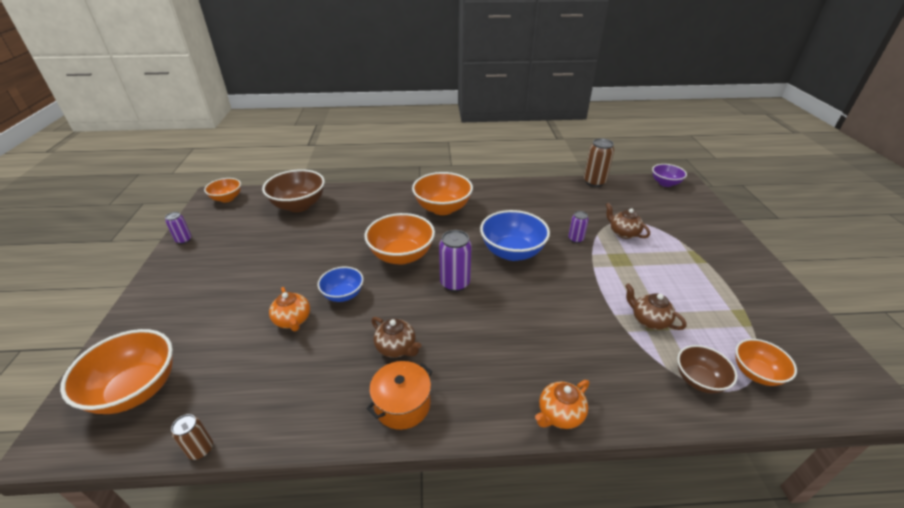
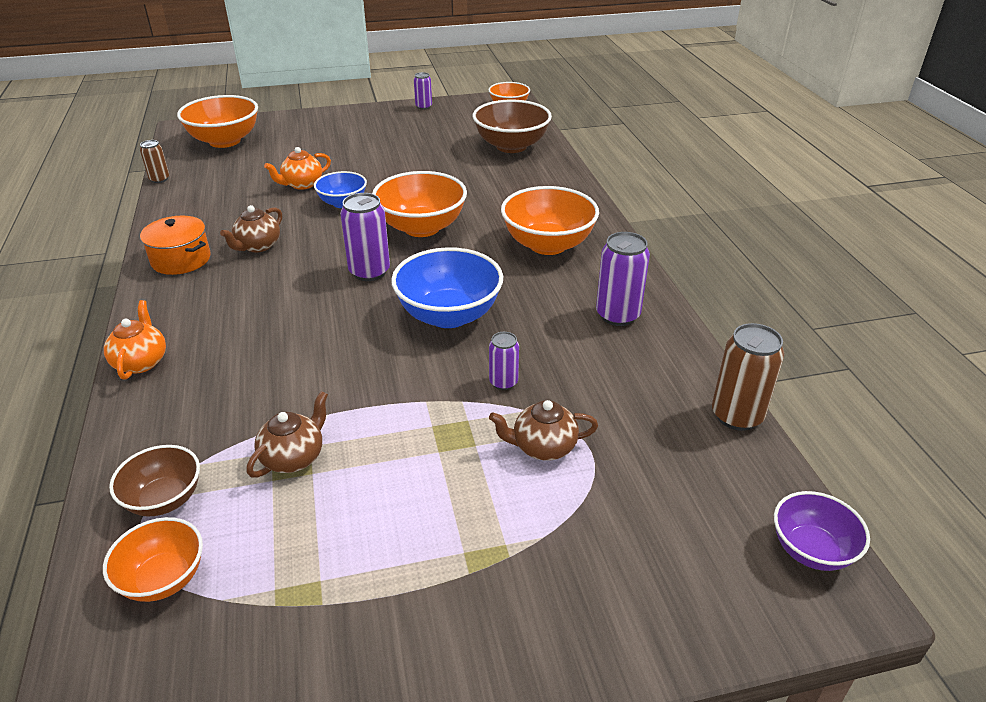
camera: 80 degrees right, 0 degrees up
(518, 197) = (617, 315): none -> purple can
(559, 415) = (141, 362): orange teapot -> orange teapot turned 45 degrees clockwise
(623, 233) = (543, 447): brown teapot -> brown teapot turned 135 degrees counterclockwise

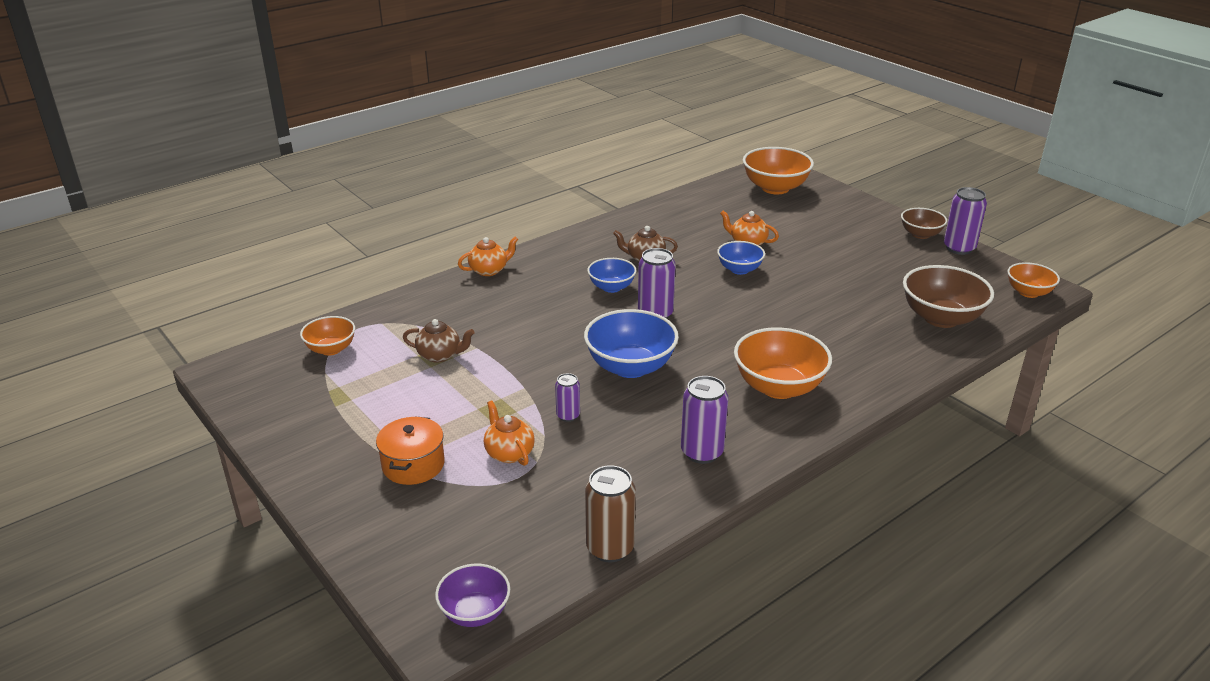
camera: 65 degrees right, 5 degrees down
(159, 179) = (692, 188): brown can -> none
(164, 499) = (384, 326): brown bowl -> brown bowl (920, 234)
(181, 259) = (602, 238): orange pot -> orange pot (413, 465)
(288, 283) = (611, 287): none -> blue bowl
(421, 227) = (740, 316): orange bowl -> none
(423, 107) = (959, 248): purple can -> purple can, size x1.72
(543, 447) = (509, 453): brown teapot -> orange teapot

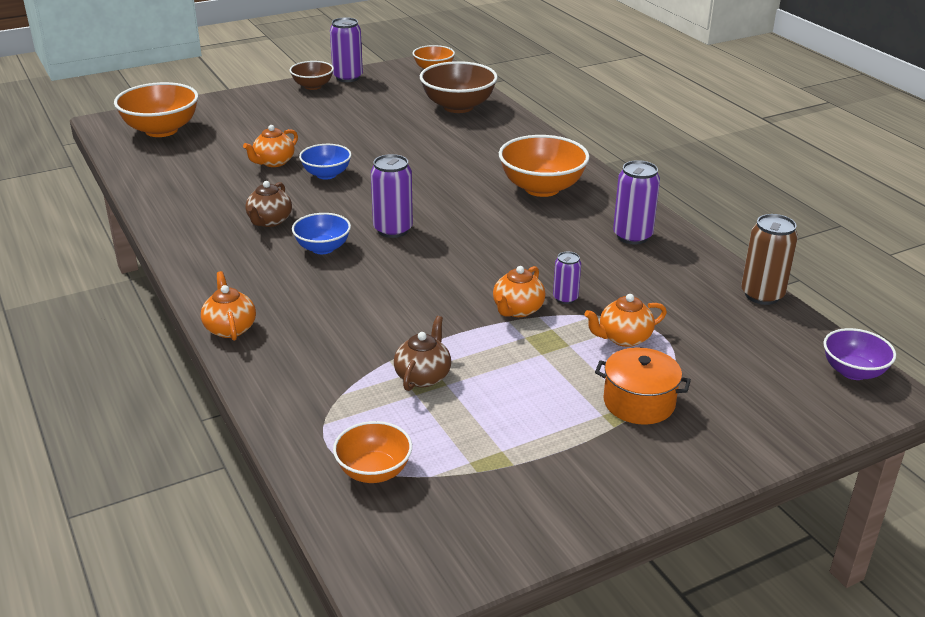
camera: 80 degrees left, 0 degrees up
(542, 391) = (517, 310): none -> orange teapot
(630, 367) = (487, 255): blue bowl -> none

